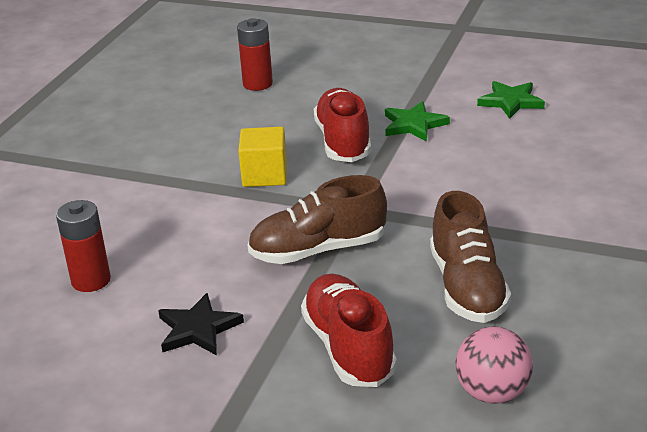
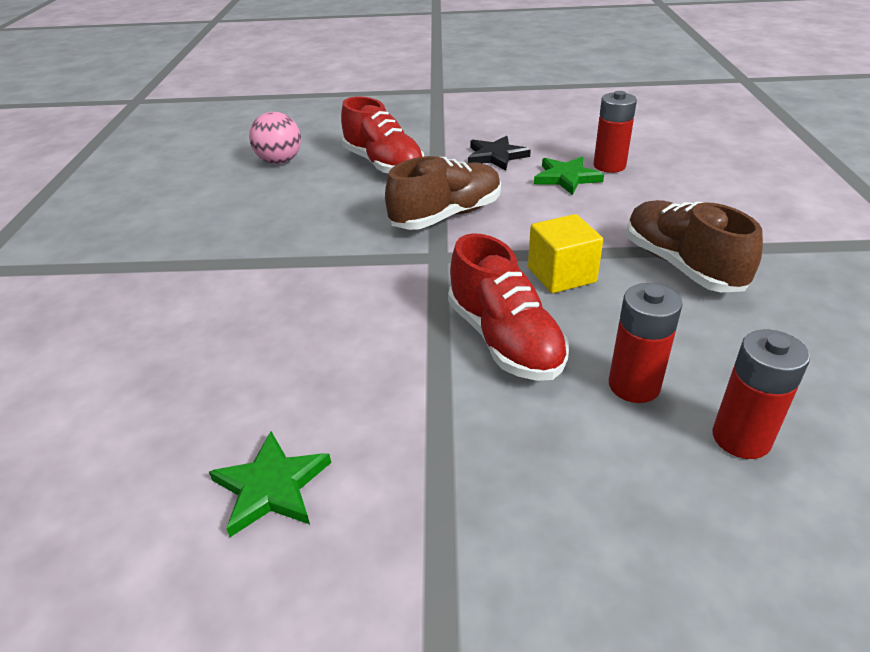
camera: 160 degrees right, 5 degrees up
(286, 109) = (634, 385): none -> red battery
(414, 125) = (421, 393): green star -> green star (566, 178)
(467, 287) = (305, 212): brown shoe -> brown shoe (681, 265)

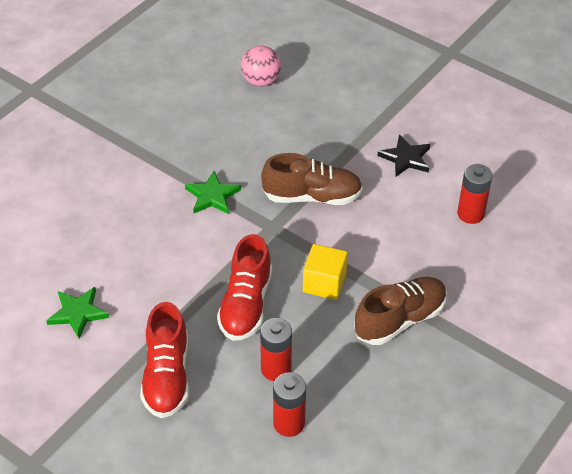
camera: 35 degrees right, 10 degrees up
(383, 165) = (322, 123): red shoe -> red shoe (167, 376)
(566, 178) = (426, 208): green star -> green star (212, 196)
(681, 265) = (400, 320): brown shoe -> brown shoe turned 45 degrees clockwise

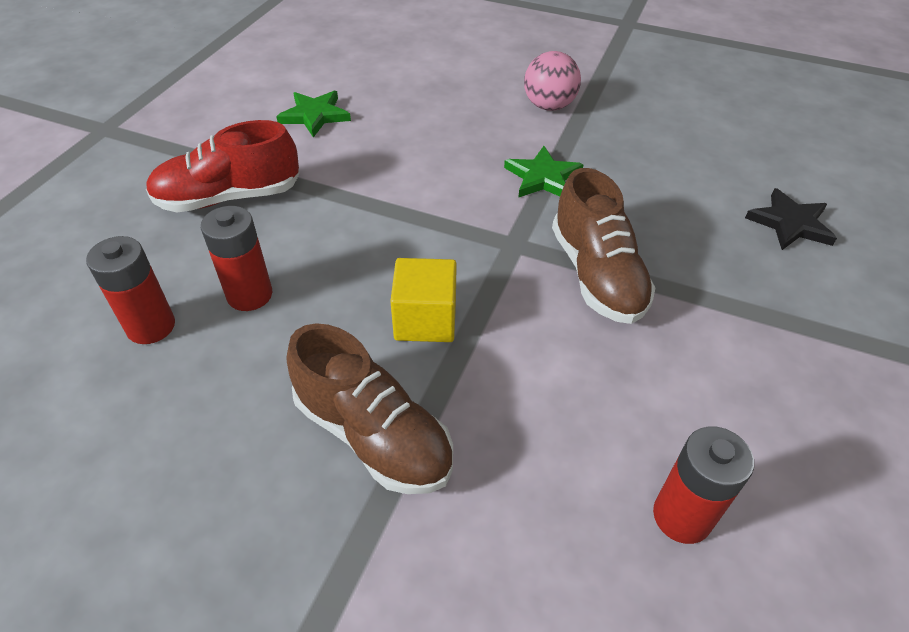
camera: 75 degrees right, 0 degrees up
(246, 304) = (360, 243): red shoe -> none
(261, 81) = (793, 180): pink ball -> pink ball (549, 106)
(405, 158) = (761, 382): black star -> black star (790, 223)

